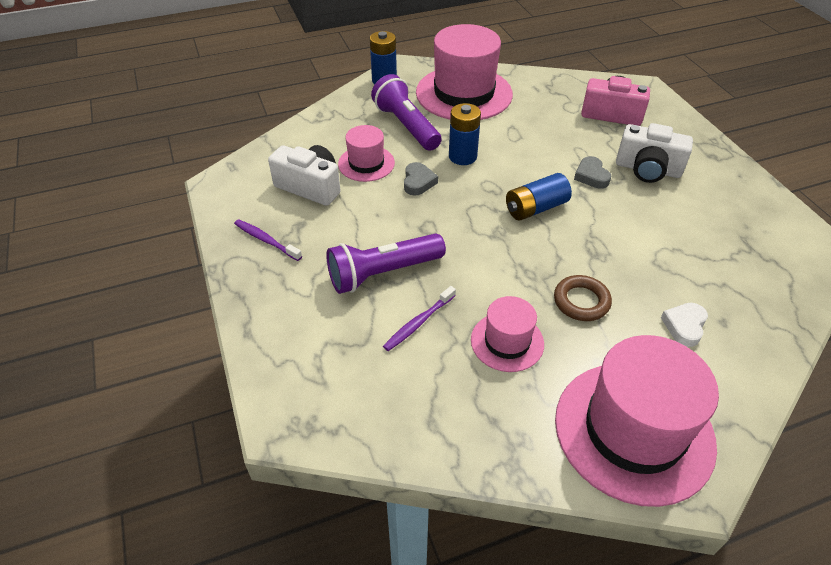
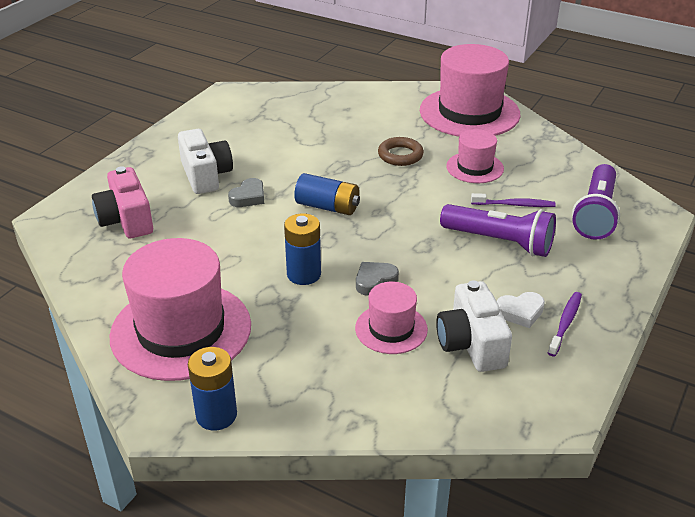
camera: 130 degrees left, 10 degrees down
(266, 240) = (565, 323): purple toothbrush -> purple toothbrush turned 150 degrees counterclockwise
(406, 126) = (295, 338): purple flashlight -> purple flashlight (595, 214)
(684, 326) = (369, 118): white heart -> white heart (520, 312)

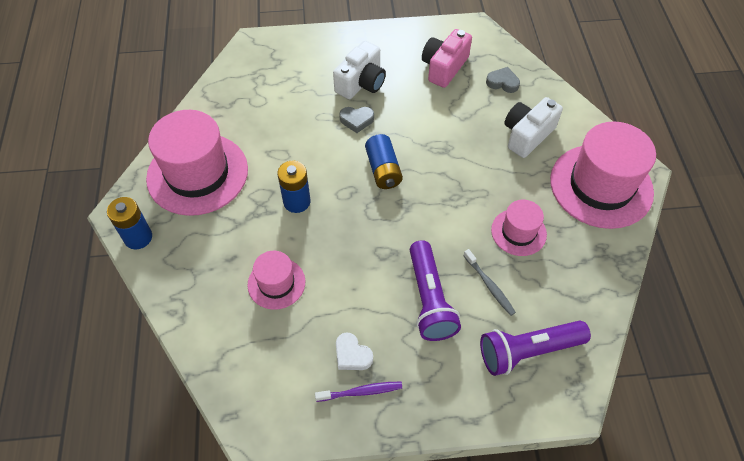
camera: 55 degrees right, 20 degrees up
(126, 220) = (280, 77): pink camera -> pink camera (444, 67)
(375, 281) = (320, 245): grey heart -> grey heart (502, 82)
(400, 155) = (490, 175): brown ring -> none
(471, 344) = (294, 340): white camera -> white camera (527, 135)
(514, 205) = (489, 285): purple toothbrush -> grey toothbrush

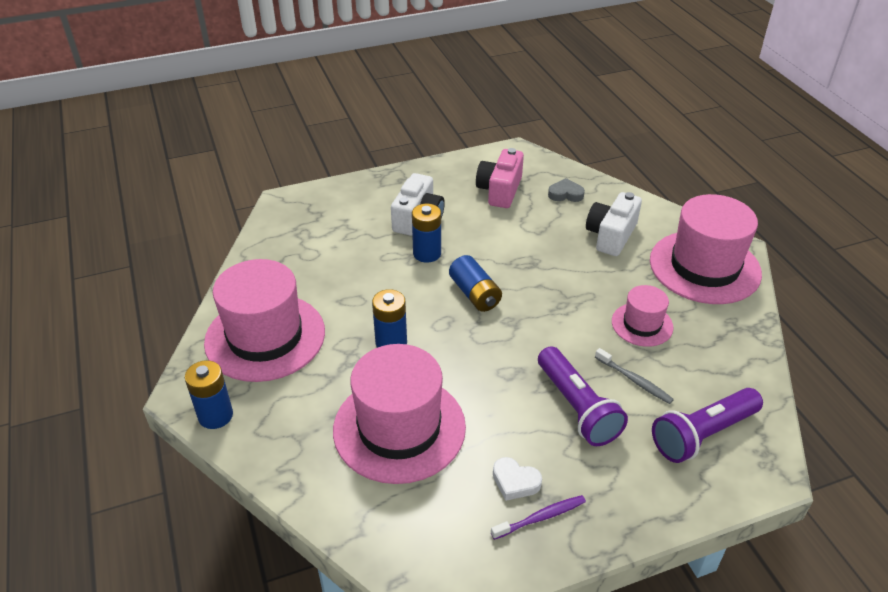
camera: 15 degrees left, 15 degrees down
(276, 283) = (399, 428): pink hat -> pink hat, size x1.93
(356, 120) = (427, 253): grey heart -> blue battery

